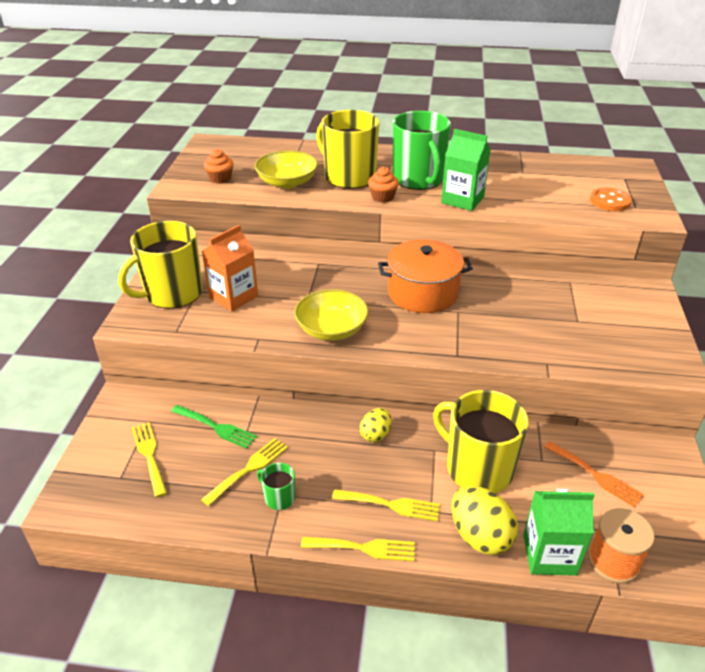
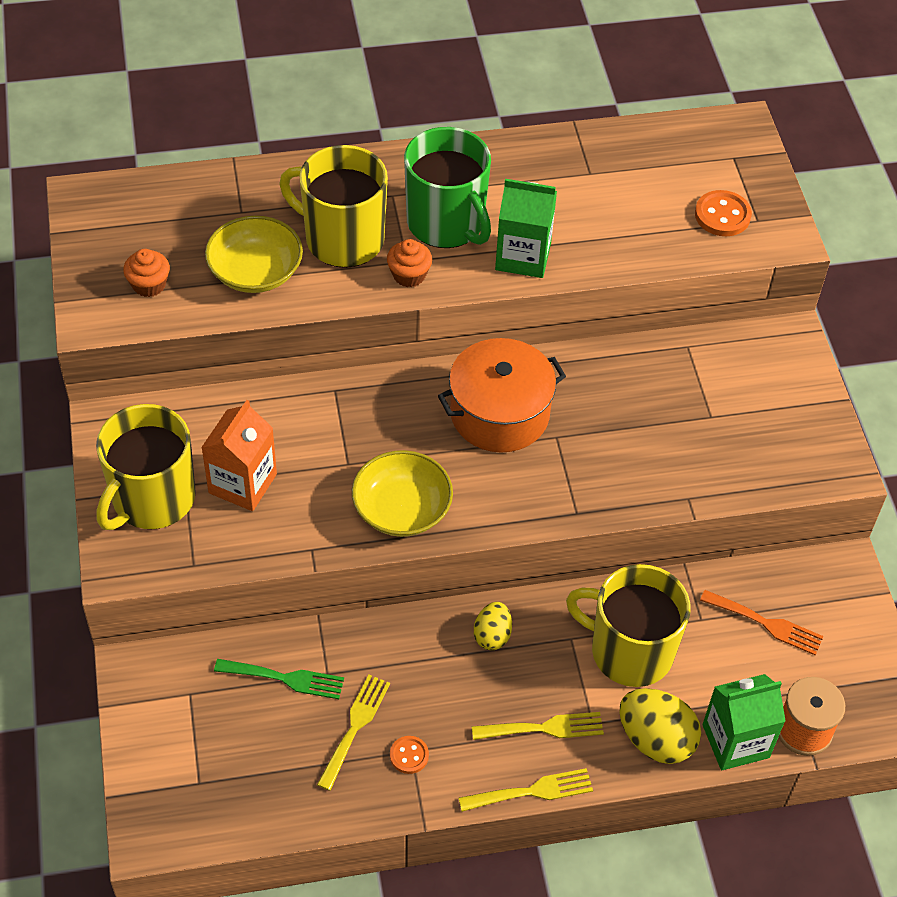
camera: 20 degrees left, 15 degrees up
(149, 455) = (219, 742): yellow fork -> none
(279, 498) = (409, 755): green mug -> orange button

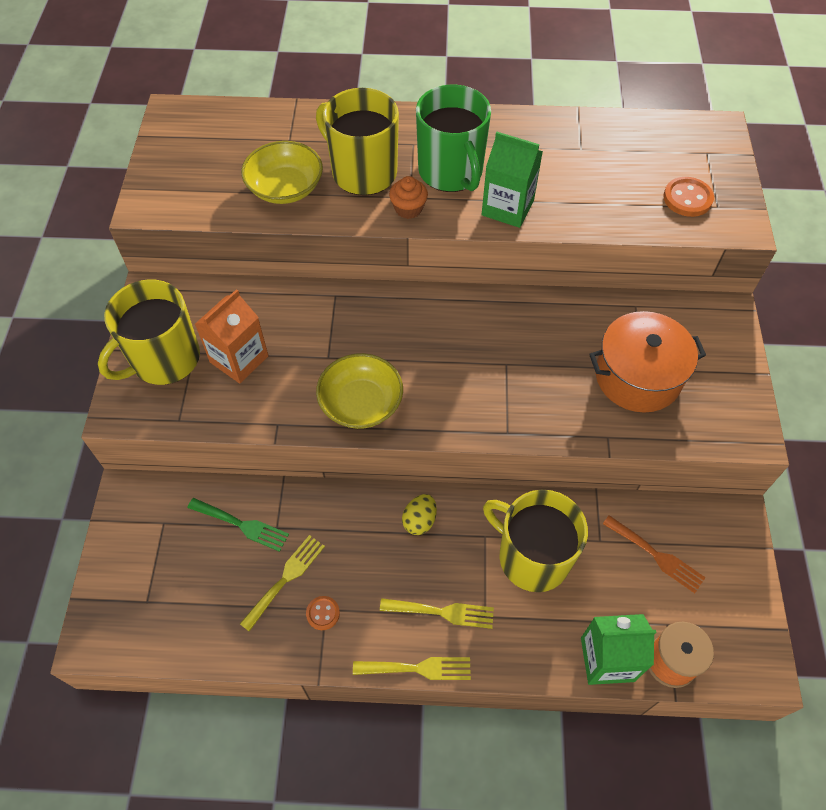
camera: 15 degrees right, 5 degrees up
(149, 285) = (198, 186): orange cupcake -> none
(499, 413) = (463, 336): orange pot -> orange pot (637, 376)
(655, 739) = (536, 643): yellow egg -> none

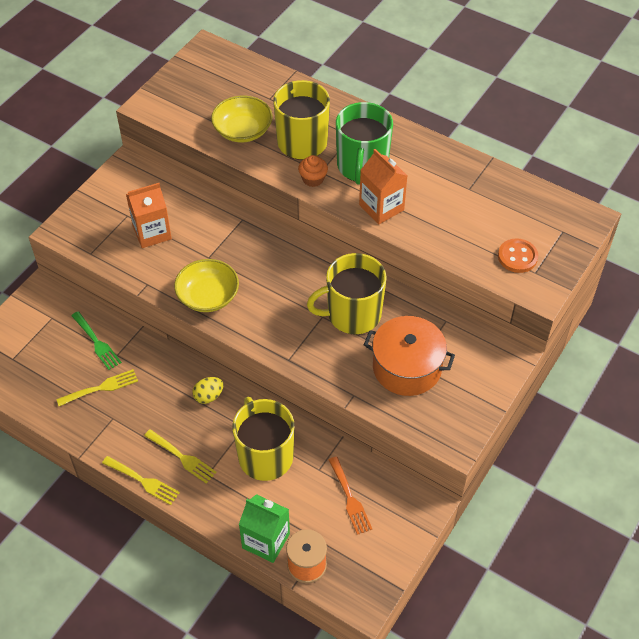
camera: 30 degrees right, 5 degrees down
(164, 359) = (106, 212): yellow mug -> yellow mug (352, 314)
(323, 613) = (109, 419): orange button -> none
(507, 208) = (381, 207): green carton -> orange carton

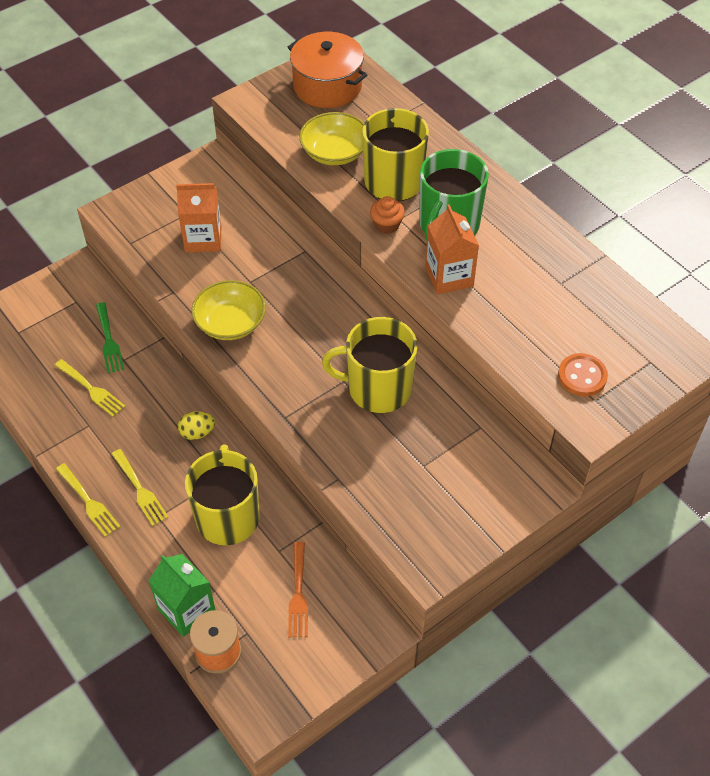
camera: 20 degrees right, 0 degrees up
(101, 388) = (91, 389): yellow fork -> yellow fork turned 45 degrees clockwise
(407, 367) = (412, 466): orange pot -> orange pot (327, 86)

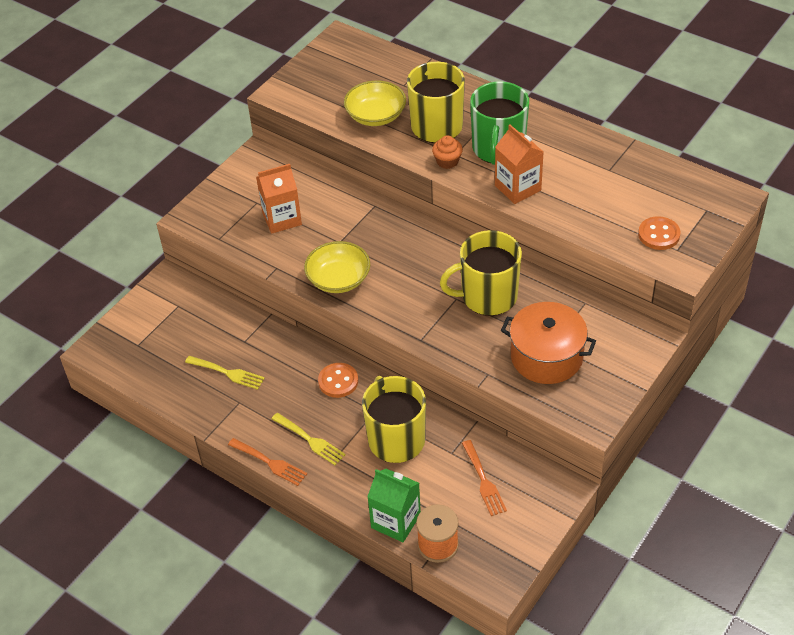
camera: 15 degrees left, 5 degrees down
(89, 502) = (270, 463): yellow fork -> orange fork
(109, 341) = (224, 329): green fork -> none
(197, 433) = (338, 381): yellow egg -> orange button
(327, 86) = (343, 64): orange pot -> orange pot (546, 356)

